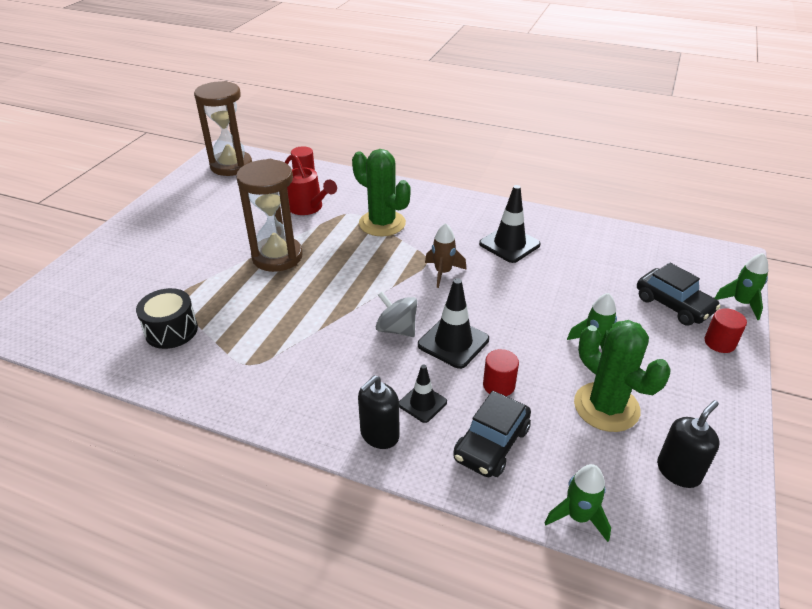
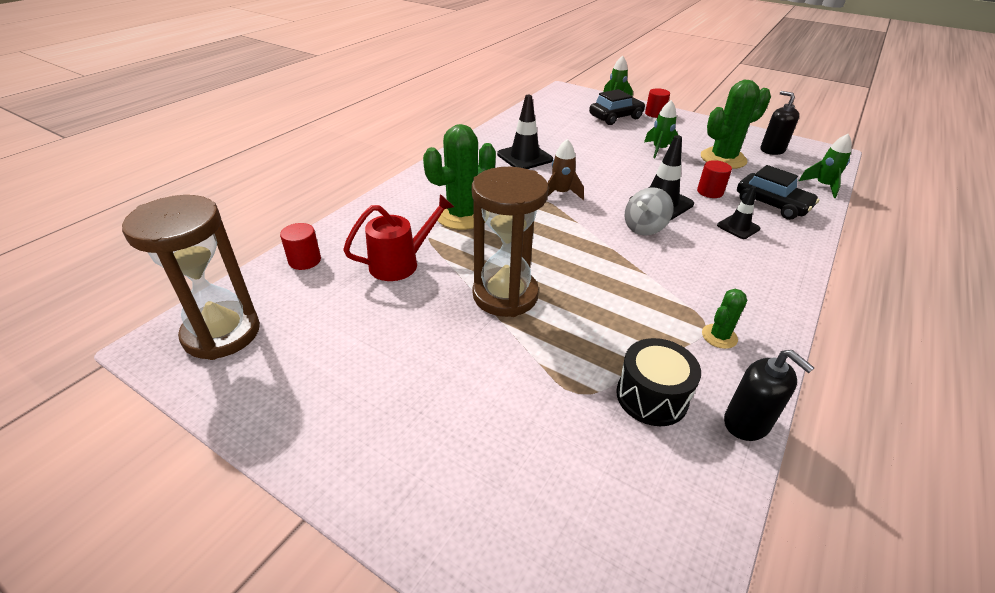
camera: 80 degrees left, 0 degrees up
(235, 371) = (719, 336): none -> green cactus
(379, 435) = (780, 252): black soap dispenser -> black soap dispenser (746, 423)

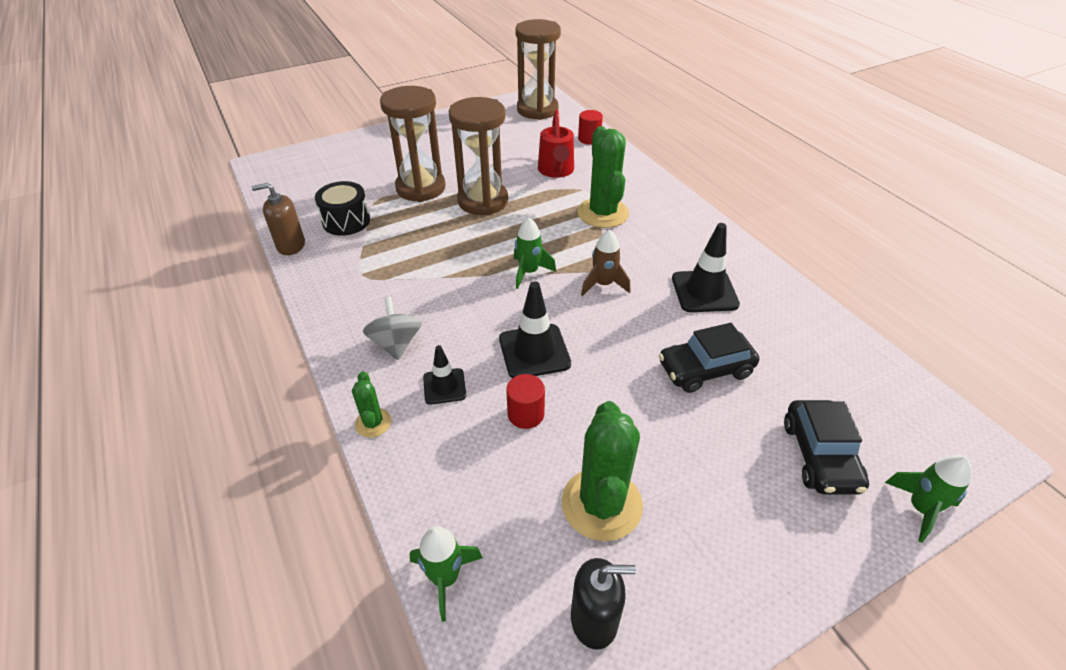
camera: 120 degrees right, 5 degrees up
(522, 361) = (421, 188): none -> brown hourglass
(644, 228) = (501, 312): grey spinning top -> grey spinning top (396, 344)
(655, 114) = (826, 532): red cylinder -> none
(659, 150) = (669, 438): green rocket -> green rocket (529, 272)
(719, 336) = (349, 275): green cactus -> green cactus (373, 423)
(746, 423) = (291, 245): black soap dispenser -> brown soap dispenser
(772, 204) = (455, 459): black car -> black car (705, 369)

